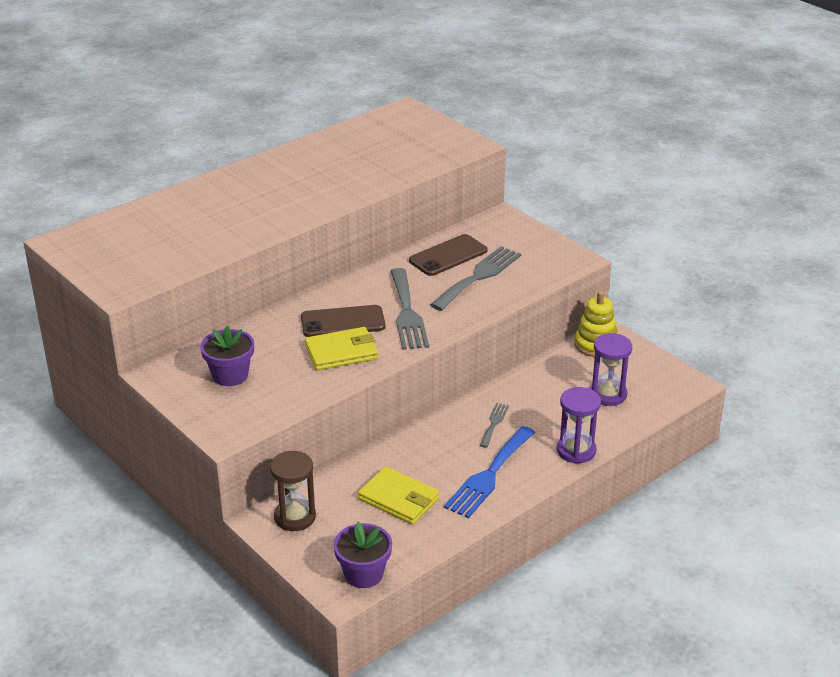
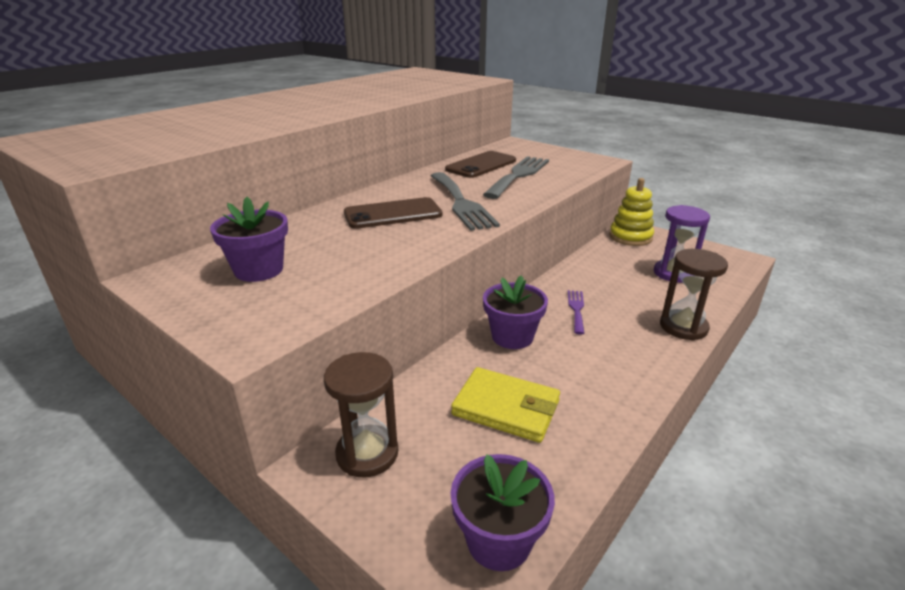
camera: 10 degrees left, 5 degrees down
(341, 352) = (399, 238): yellow wallet -> none
(427, 443) = (512, 336): none -> purple flower pot
(489, 475) = (604, 364): blue fork -> none
(494, 423) = (576, 309): grey fork -> purple fork
(576, 450) = (683, 327): purple hourglass -> brown hourglass

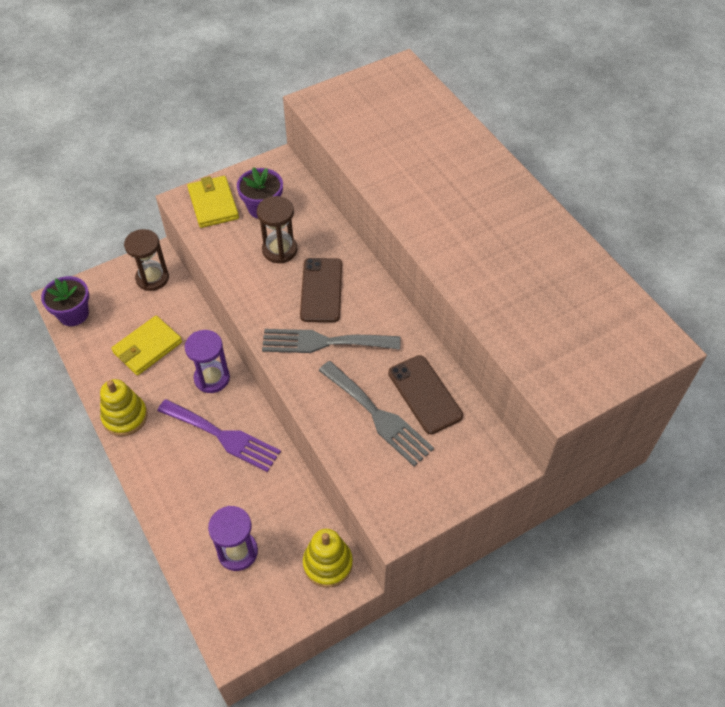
camera: 110 degrees right, 25 degrees up
(254, 311) = (213, 204): none -> yellow wallet
(512, 336) = (212, 378): purple flower pot -> purple hourglass
(576, 309) = (223, 436): purple fork -> purple fork, size x1.98
(625, 389) = (125, 417): none -> yellow stacking toy
(683, 327) = (161, 498): brown hourglass -> brown hourglass (279, 250)

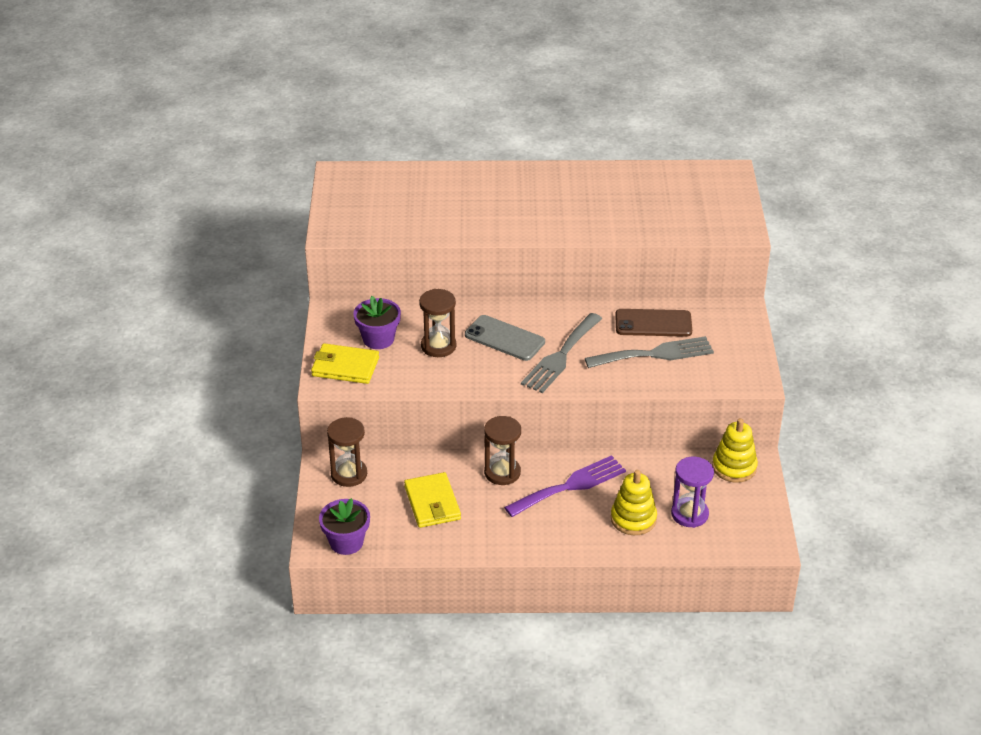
camera: 60 degrees left, 15 degrees down
(125, 417) = (501, 541): yellow stacking toy -> yellow stacking toy (633, 519)
(212, 378) = (502, 472): purple hourglass -> brown hourglass
(321, 290) = (504, 338): brown phone -> grey phone

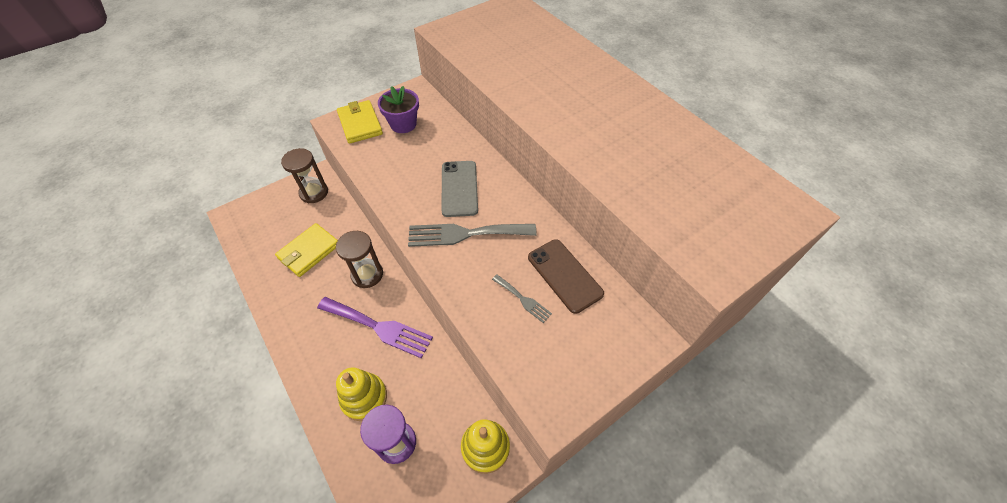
camera: 55 degrees right, 15 degrees up
(346, 542) = (243, 227): purple flower pot -> none
(438, 346) = (420, 157): brown hourglass -> none
(655, 354) = (523, 299): grey fork -> grey fork, size x0.50

